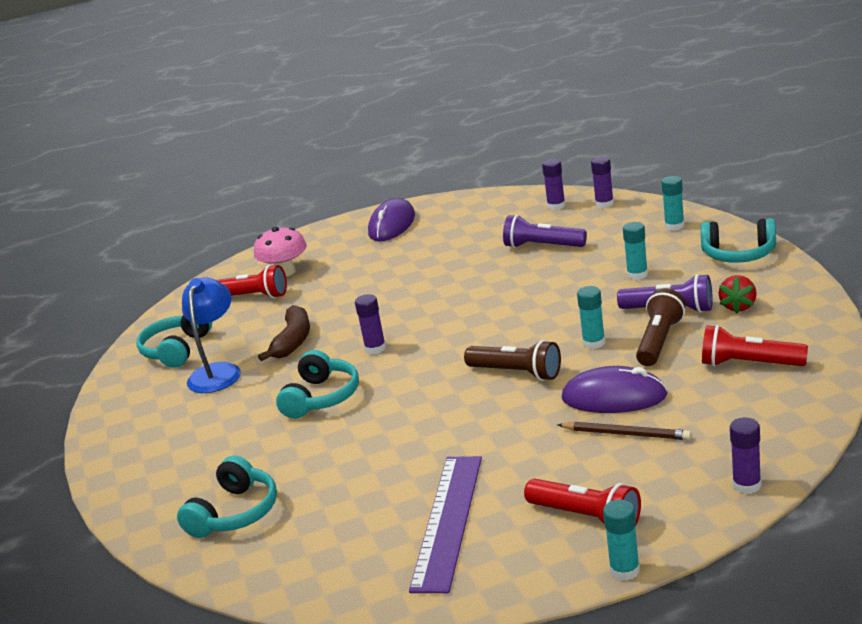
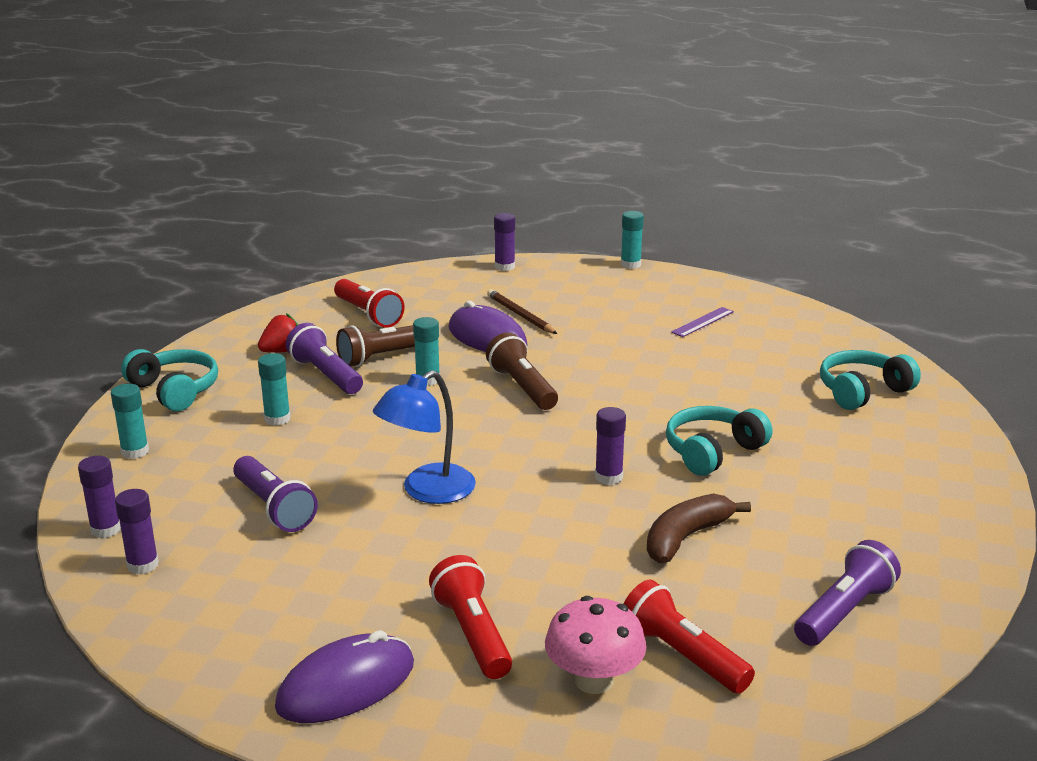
camera: 150 degrees left, 0 degrees up
(177, 350) = (844, 612): turquoise headphones -> purple flashlight
(218, 372) = (805, 543): blue lamp -> blue lamp (427, 491)
(448, 521) = (702, 322): purple ruler -> purple ruler, size x0.47
(586, 517) = (615, 290): red flashlight -> red flashlight (473, 634)

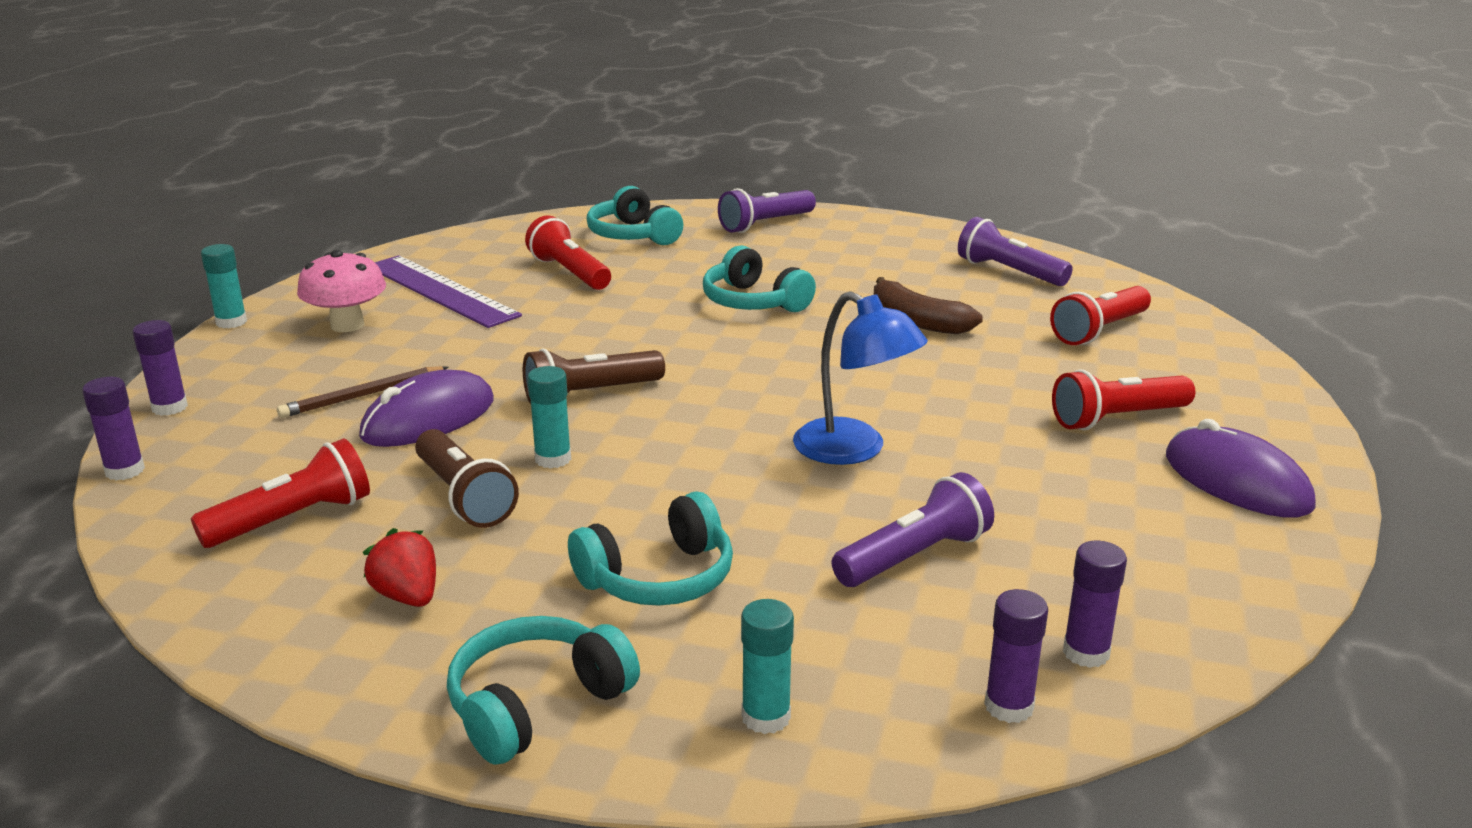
camera: 90 degrees left, 0 degrees up
(277, 419) = (659, 578): turquoise glue stick -> turquoise headphones
(326, 375) = (514, 545): purple flashlight -> purple flashlight (765, 224)
(594, 680) = (1154, 365): pink mushroom -> pink mushroom (347, 325)
(608, 477) = (809, 351): purple glue stick -> purple glue stick (125, 471)
(702, 322) = (440, 291): purple ruler -> purple ruler, size x2.11
(757, 368) = (570, 273): none -> red flashlight

